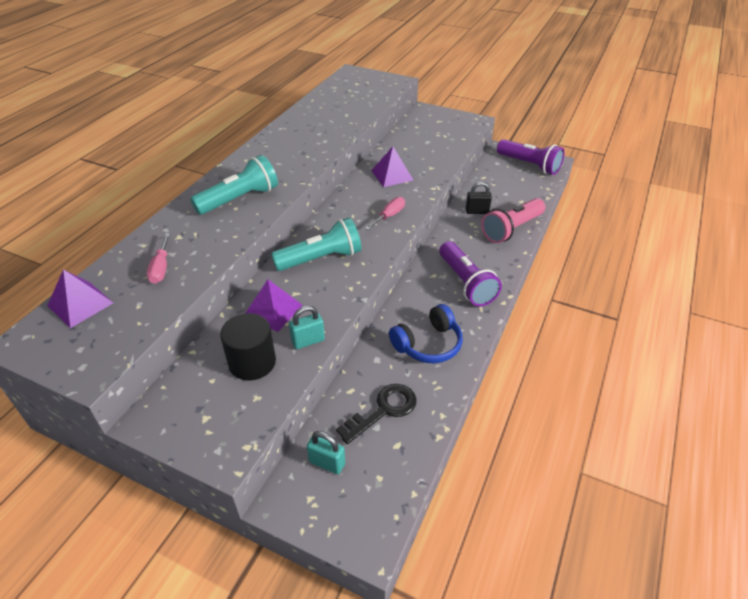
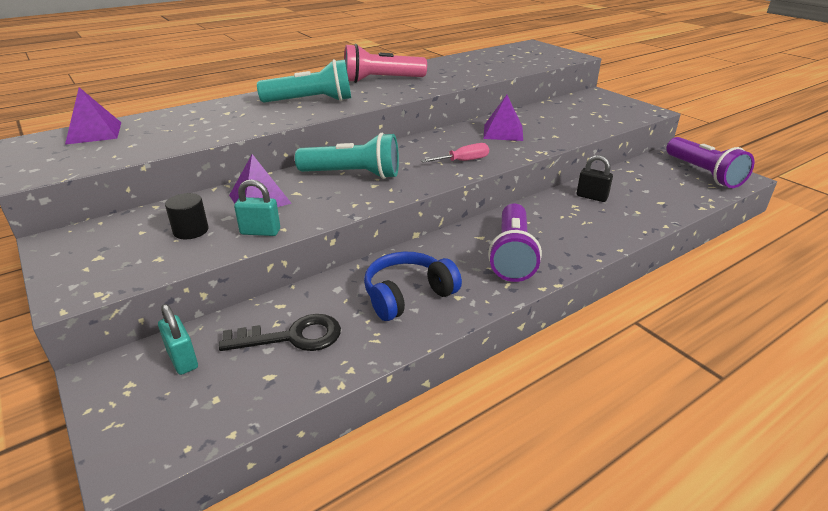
camera: 30 degrees right, 10 degrees down
(161, 268) = (183, 127): pink screwdriver -> none
(252, 362) = (191, 230): black cylinder -> black cylinder, size x0.62
(428, 344) = (408, 295): blue headphones -> blue headphones turned 150 degrees clockwise
(511, 229) = (622, 223): pink flashlight -> pink flashlight (381, 80)

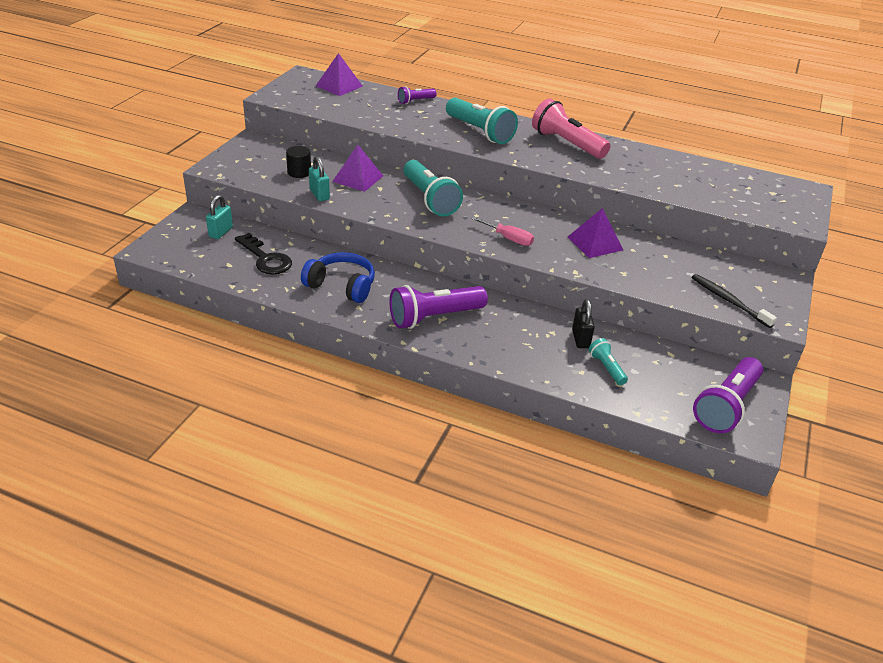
camera: 55 degrees right, 5 degrees up
(203, 109) = (415, 101): none -> purple flashlight
(617, 116) = (729, 301): none -> black toothbrush
(637, 200) = (606, 368): none -> turquoise flashlight

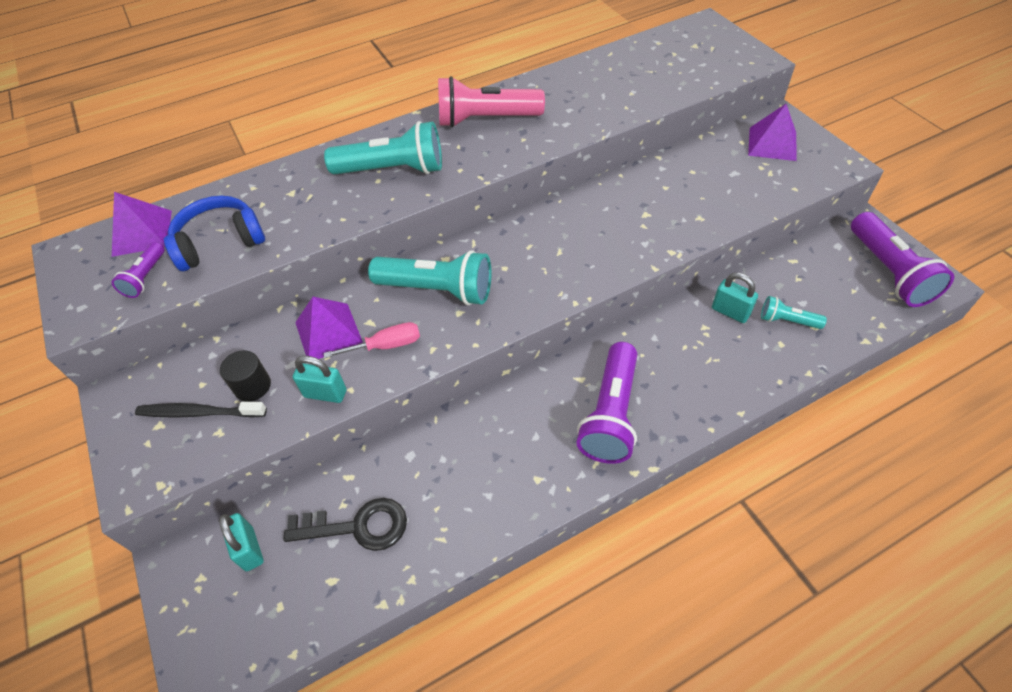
camera: 45 degrees left, 15 degrees up
(341, 286) = (483, 472): blue headphones -> blue headphones (220, 243)
(415, 101) = (265, 184): purple flashlight -> purple flashlight (146, 277)
(509, 239) = (572, 268): pink screwdriver -> pink screwdriver (386, 345)
(580, 339) = (730, 312): black padlock -> turquoise padlock
(595, 243) = (634, 207): purple pyramid -> purple pyramid (772, 144)
(729, 301) = (793, 176): black toothbrush -> black toothbrush (199, 413)

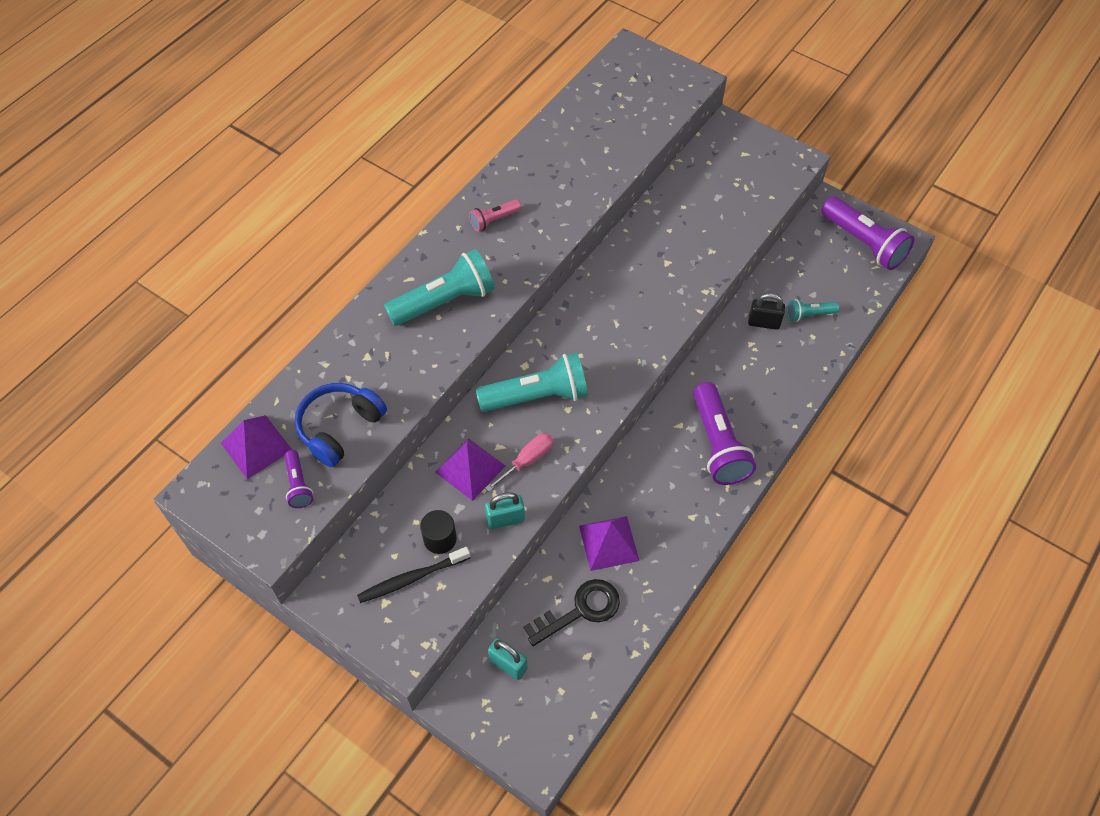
camera: 30 degrees left, 5 degrees up
(485, 119) = (494, 220): pink flashlight -> pink flashlight, size x0.51
(730, 312) = (763, 323): turquoise padlock -> black padlock
(772, 144) = (734, 156): purple pyramid -> purple pyramid (609, 543)

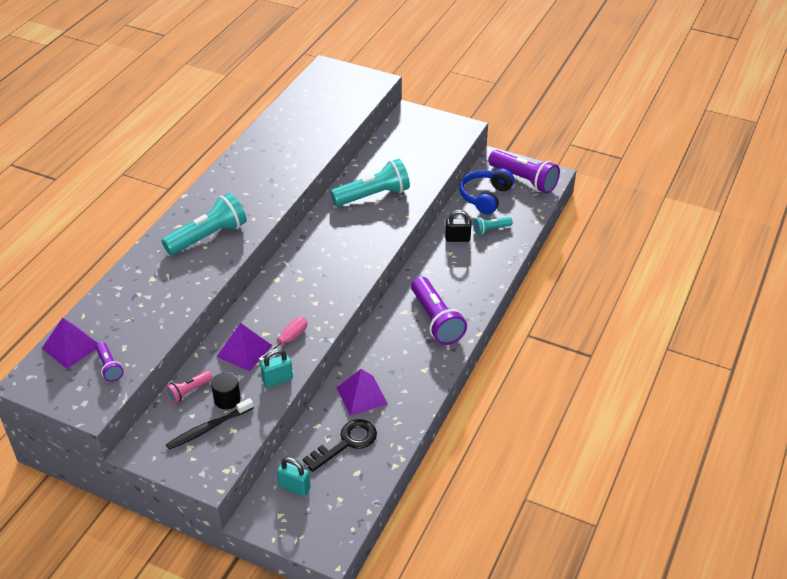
camera: 10 degrees left, 15 degrees down
(340, 428) = (137, 326): blue headphones -> blue headphones (485, 197)
(494, 220) = (238, 182): pink flashlight -> pink flashlight (188, 392)
(537, 396) = (290, 297): turquoise flashlight -> turquoise flashlight (373, 195)

